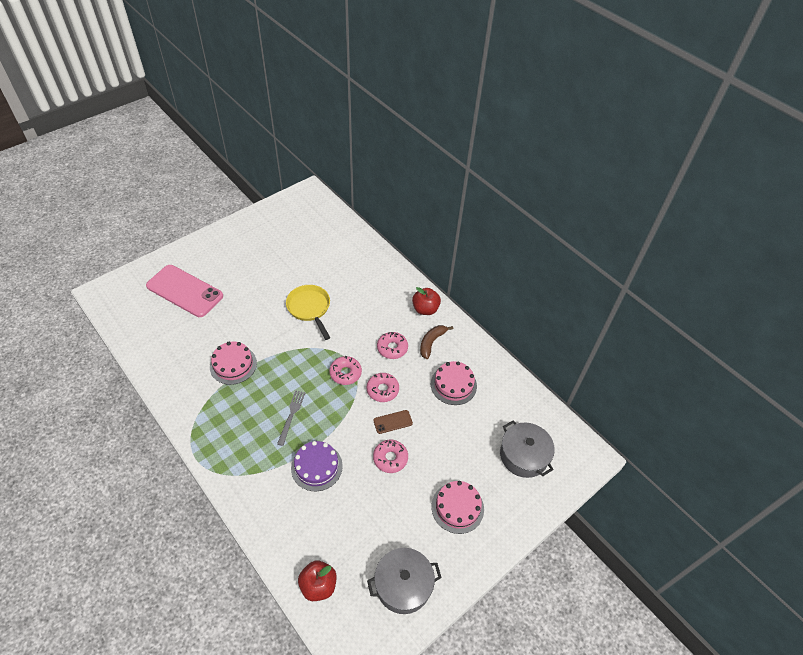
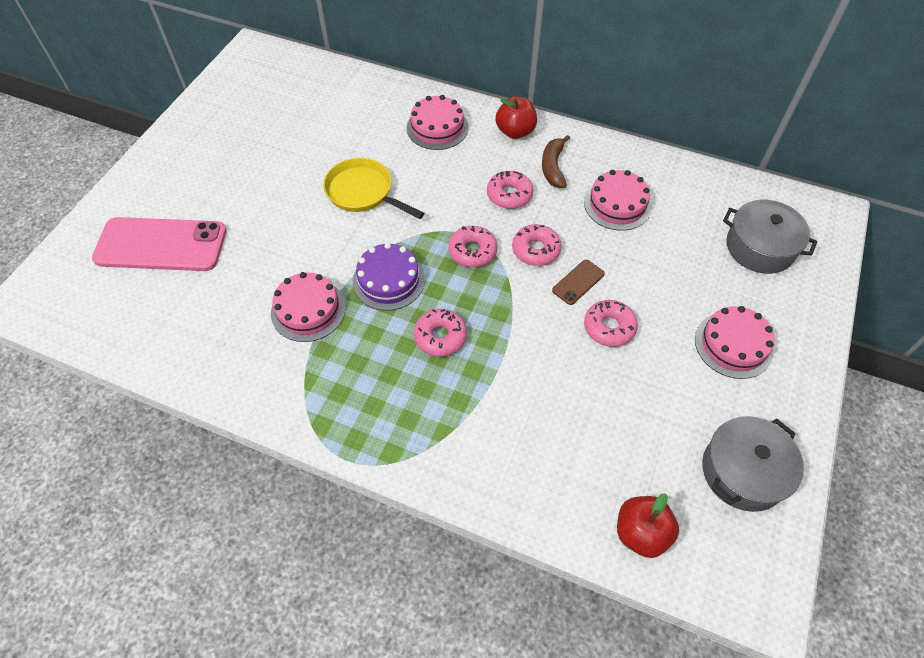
camera: 25 degrees left, 5 degrees up
(291, 415) = (440, 337): grey fork -> pink donut
(316, 467) = (524, 385): purple cake -> purple cake (388, 280)
(380, 286) = (437, 128): none -> pink cake

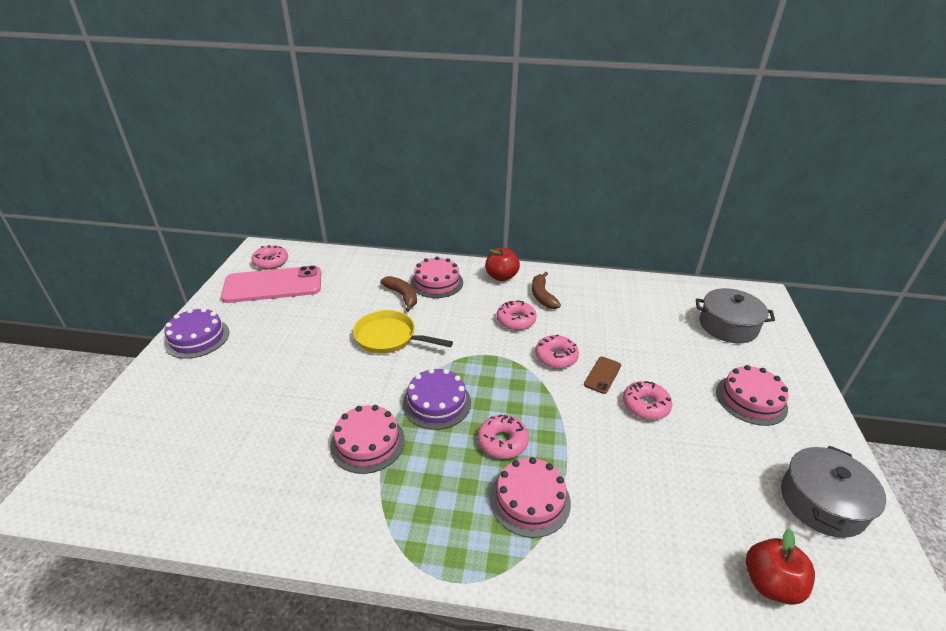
camera: 15 degrees left, 20 degrees down
(161, 245) = (202, 412): pink phone -> pink phone (273, 285)
(169, 158) = (197, 338): none -> purple cake
(393, 140) = (402, 296): none -> brown banana
(472, 251) = (503, 367): pink donut -> pink donut (271, 262)
(617, 204) = (605, 314): pink cake -> pink cake (530, 500)

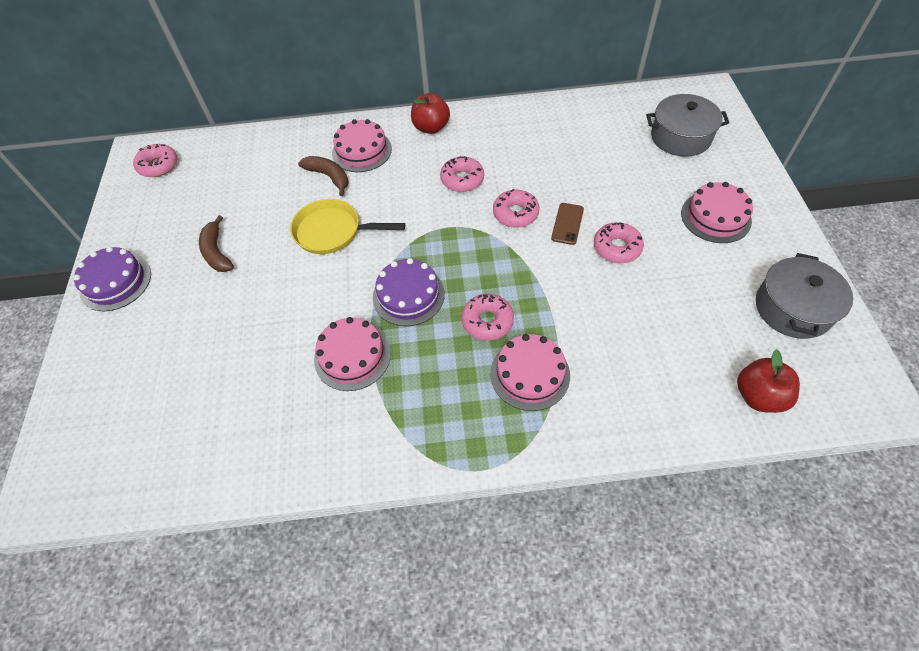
camera: 10 degrees left, 20 degrees up
(273, 285) = (174, 196): pink phone -> none
(542, 296) = (482, 143): brown banana -> brown banana (217, 252)

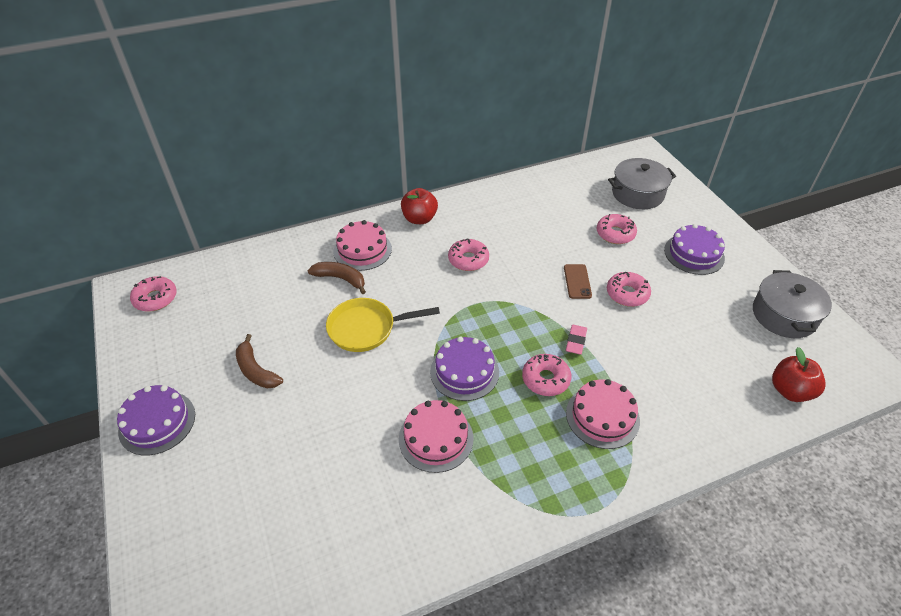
camera: 20 degrees left, 10 degrees down
(515, 213) = (529, 281): pink donut -> pink donut (615, 234)
(537, 288) = (575, 341): none -> pink eraser
(715, 217) = (694, 254): pink cake -> purple cake

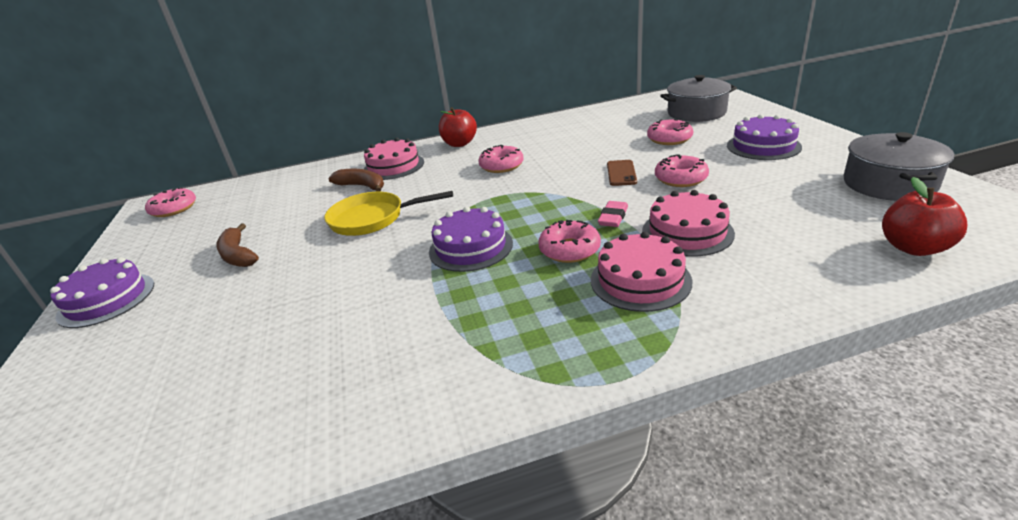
camera: 10 degrees right, 15 degrees down
(436, 438) = (415, 306): pink cake -> pink cake (687, 232)

